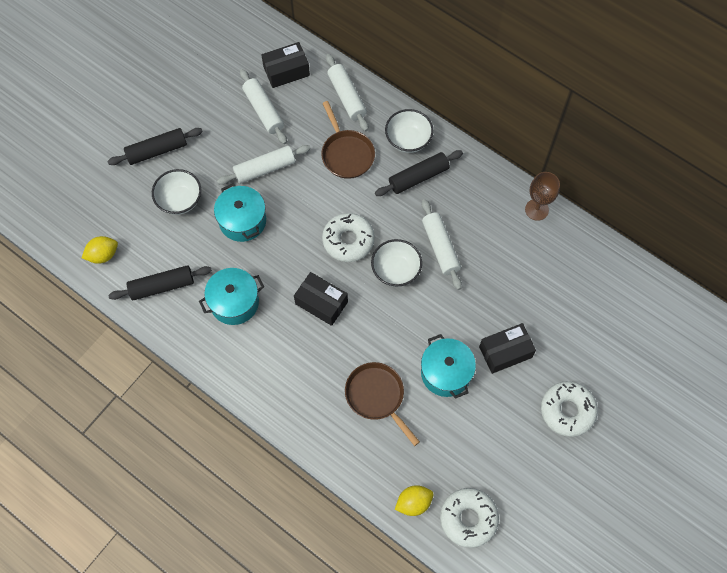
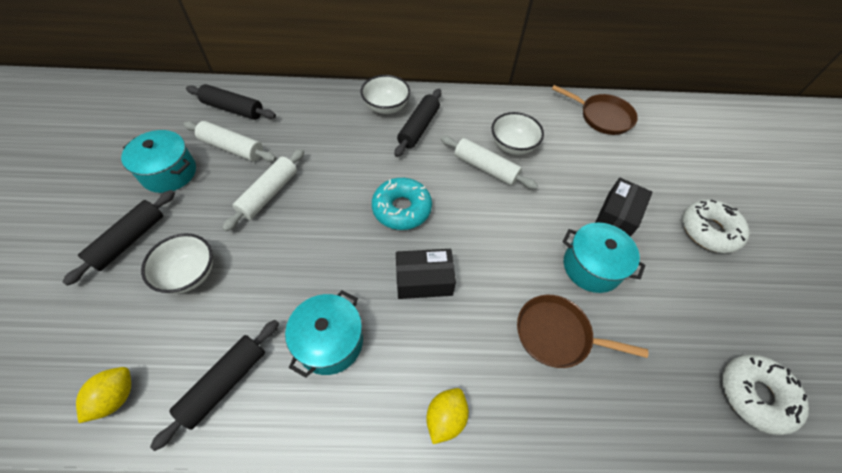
camera: 40 degrees left, 10 degrees down
(242, 221) = (279, 253): turquoise pot -> turquoise pot (169, 173)
(286, 71) = (233, 109): black box -> black rolling pin
(346, 154) = (341, 142): brown pan -> brown pan (602, 117)
(347, 97) = (306, 102): white rolling pin -> none
(348, 240) = (401, 209): white donut -> turquoise donut
(396, 270) = (466, 208): white bowl -> white bowl (512, 145)
(413, 503) = (697, 422): yellow lemon -> yellow lemon (445, 418)
(536, 209) = (529, 103): brown goblet -> none

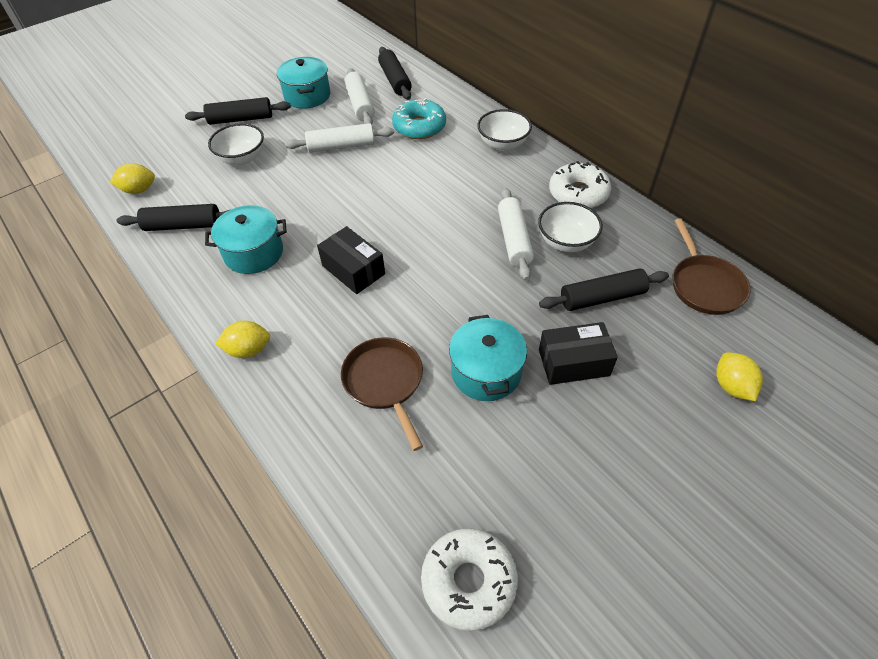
camera: 55 degrees right, 5 degrees down
(401, 209) = (407, 217): turquoise donut -> turquoise donut (419, 126)
(418, 128) = (505, 175): black rolling pin -> black rolling pin (602, 297)
(682, 162) = (731, 386): none -> yellow lemon
(708, 231) = (653, 454): white donut -> white donut (578, 193)

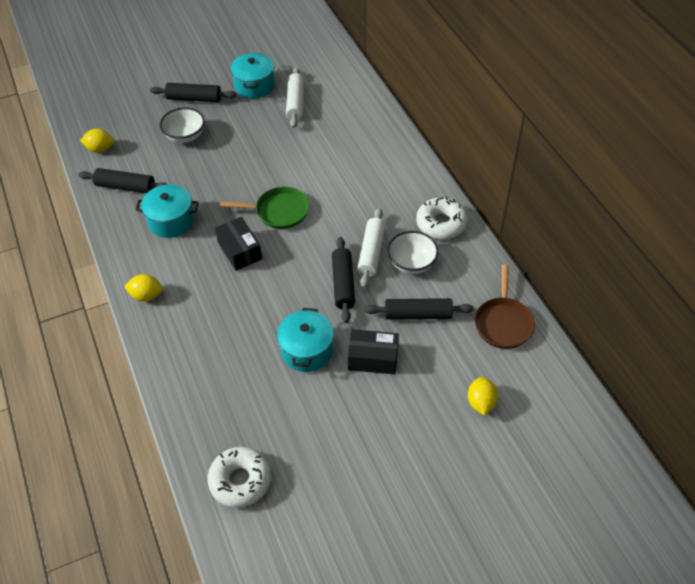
camera: 15 degrees right, 0 degrees up
(341, 146) = (266, 141): white rolling pin -> none
(384, 217) = (279, 211): none -> green pan
(385, 382) = (233, 341): brown pan -> none
(395, 80) = (333, 84): black rolling pin -> black rolling pin (343, 284)
(419, 126) = (336, 134): turquoise donut -> none
(503, 144) = (399, 165): white bowl -> none

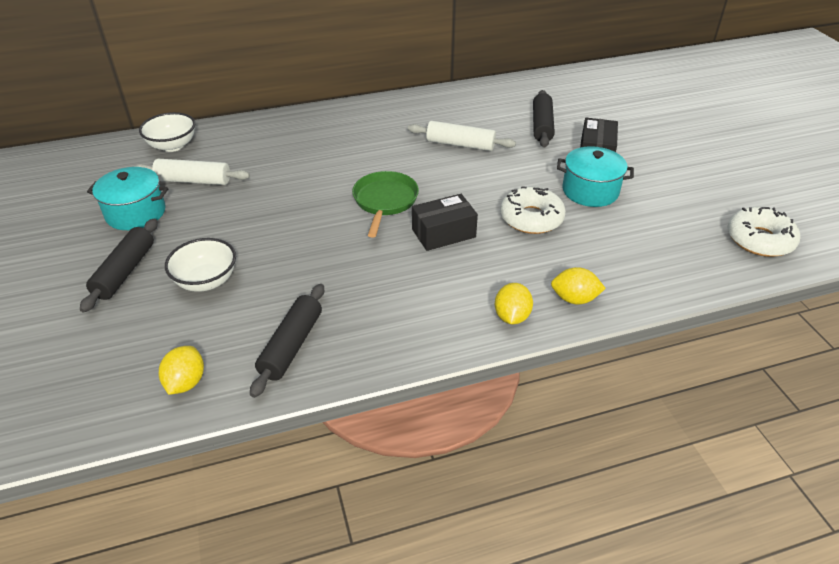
camera: 85 degrees left, 10 degrees down
(171, 221) = (378, 294): turquoise pot -> none
(343, 284) = (501, 164): black rolling pin -> none
(411, 263) = (477, 124): white bowl -> white bowl (172, 146)
(441, 224) = (428, 104): white donut -> white donut (531, 218)
(481, 403) = (635, 105): yellow lemon -> yellow lemon (574, 299)
(503, 323) = (550, 87): brown pan -> none

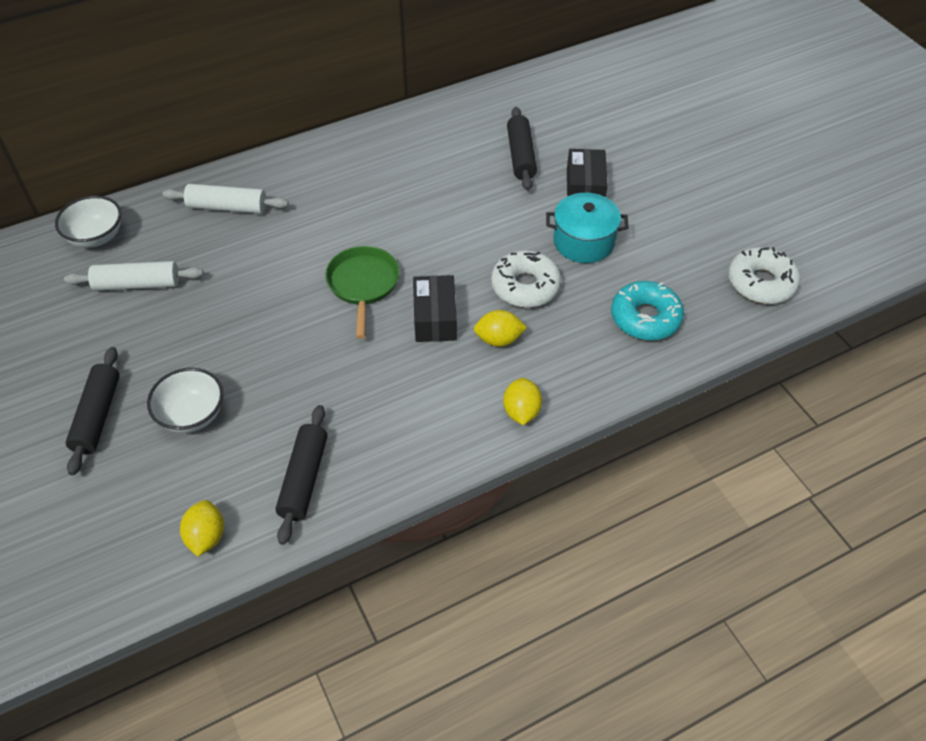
camera: 10 degrees left, 10 degrees up
(136, 213) = (84, 337): turquoise pot -> none
(443, 233) = (435, 318): black box -> black box turned 60 degrees counterclockwise
(460, 144) = (433, 194): white rolling pin -> white rolling pin (227, 207)
(574, 299) = (581, 381): yellow lemon -> yellow lemon (499, 339)
(643, 255) = (645, 318): none -> turquoise donut

